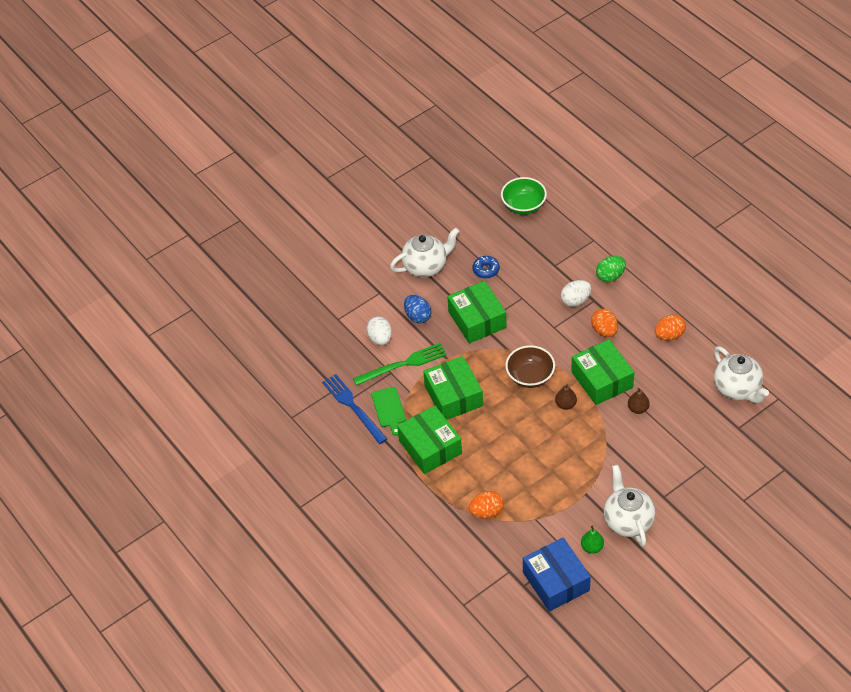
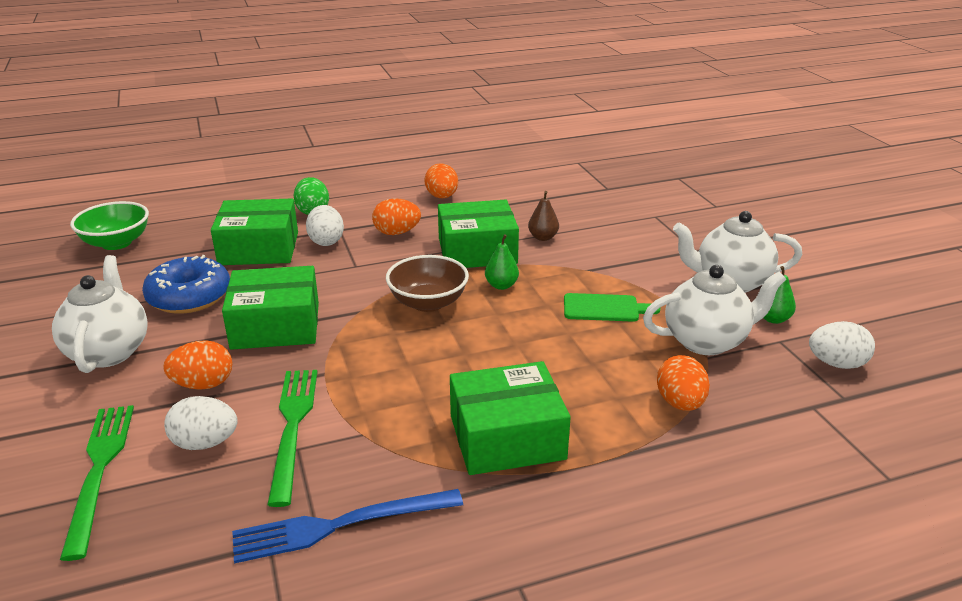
camera: 75 degrees left, 20 degrees down
(350, 313) = (99, 470): none -> green fork
(389, 409) = (383, 471): green cutting board -> green cutting board (605, 308)
(418, 316) = (203, 384): blue egg -> orange egg
(453, 396) = (410, 384): green box -> green box (259, 248)
(486, 270) = (189, 296): blue donut -> blue donut, size x1.77
(556, 581) = (836, 364): blue box -> white egg
(565, 405) = (501, 285): brown pear -> green pear
(737, 389) = (551, 178): white teapot -> white teapot (706, 341)

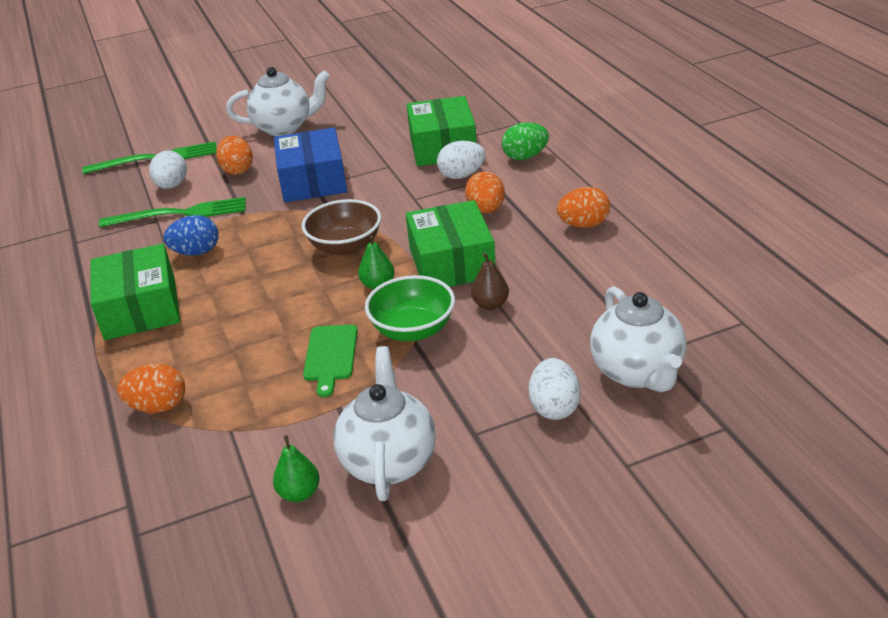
camera: 90 degrees right, 5 degrees up
(116, 243) = (445, 87): green bowl -> green bowl (413, 330)
(189, 296) = (358, 137): blue donut -> none
(276, 325) = (313, 181): green box -> blue box
(340, 525) = (75, 250): blue fork -> none
(397, 403) = (196, 252): none -> blue egg
(706, 341) = (259, 431): white teapot -> white teapot (637, 372)
(836, 364) = (198, 539): white egg -> white egg (554, 407)

